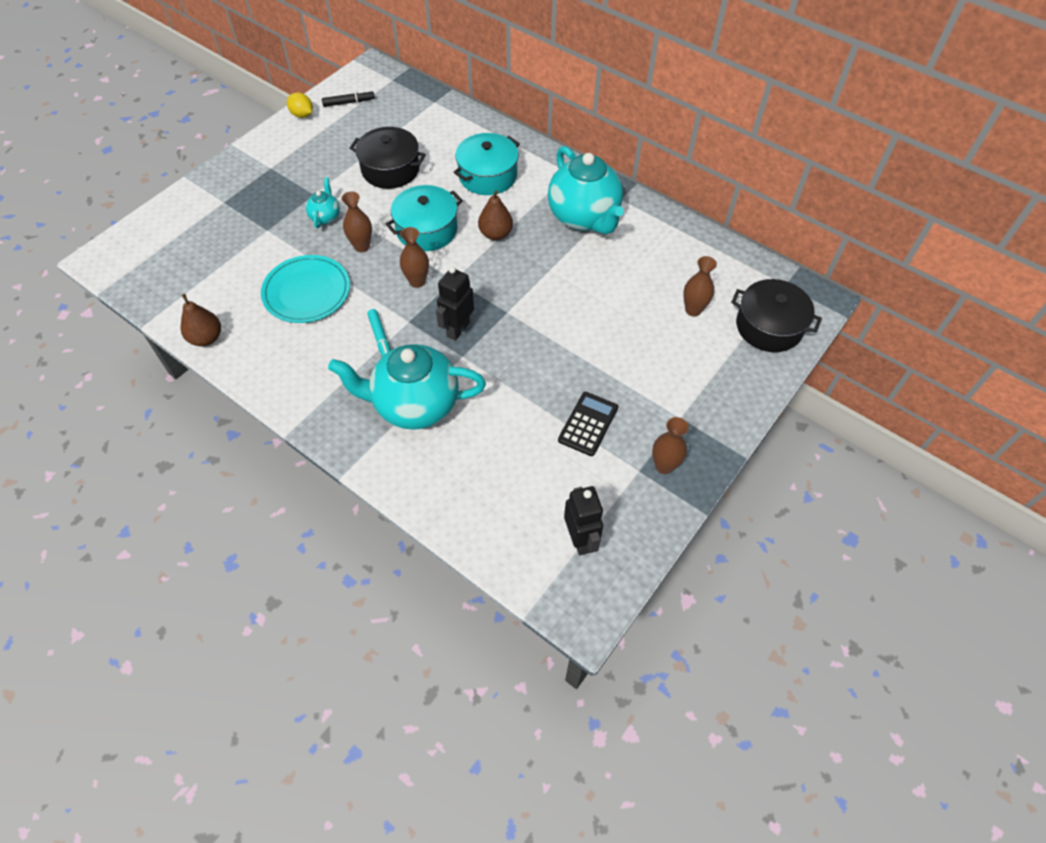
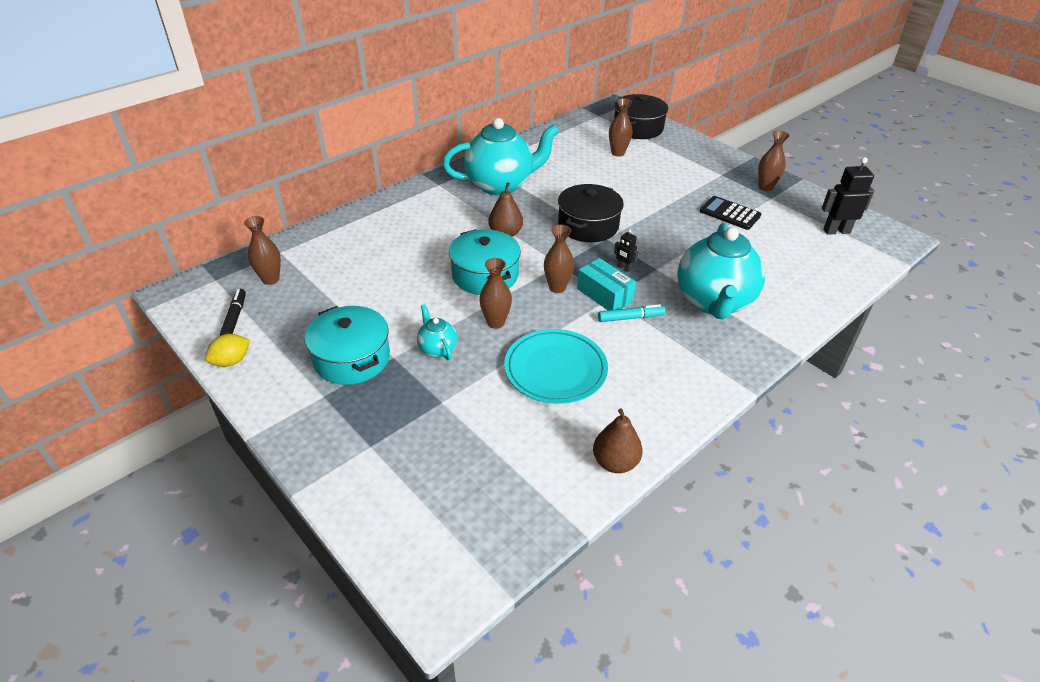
camera: 80 degrees left, 15 degrees down
(325, 217) = (437, 348): turquoise teapot -> turquoise teapot turned 45 degrees clockwise
(390, 169) = (379, 293): black pot -> black pot (588, 225)
(397, 107) = (270, 279): none -> brown vase
(412, 317) = (604, 295): none -> turquoise box
(458, 329) = (624, 268): black robot -> black robot, size x0.53
(487, 176) = (421, 229): turquoise pot -> turquoise pot (352, 358)

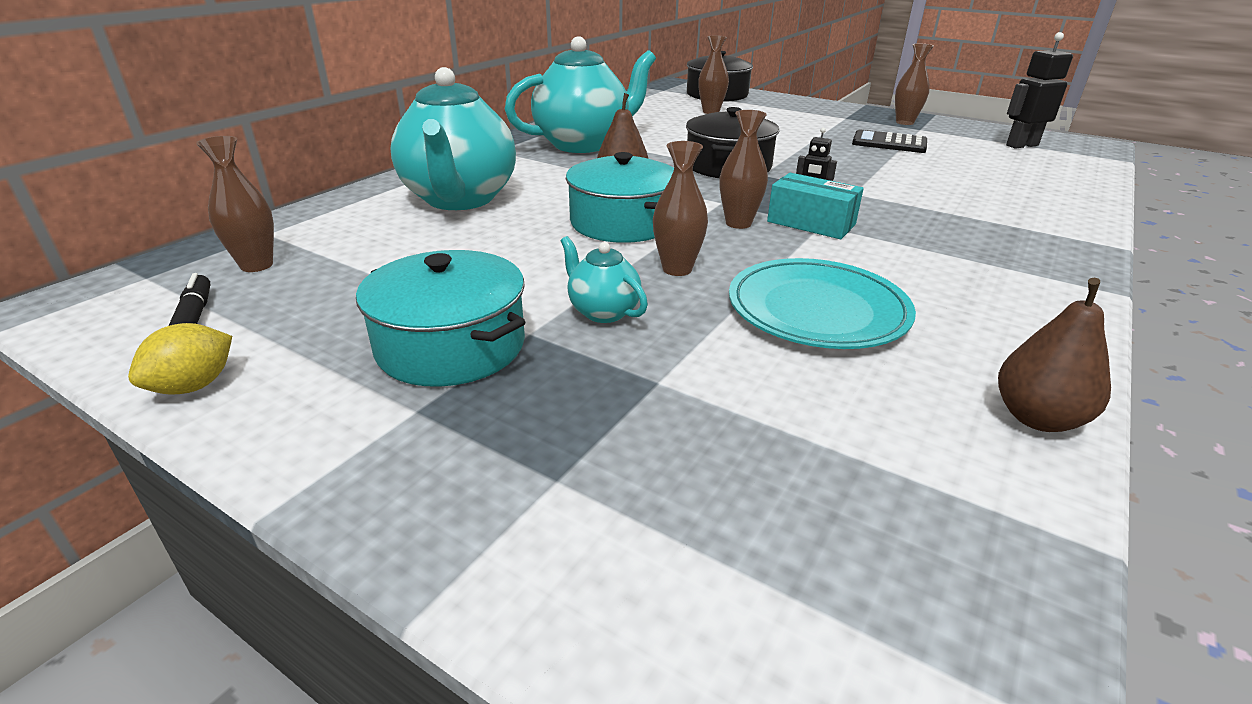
camera: 15 degrees left, 10 degrees down
(630, 318) = (870, 240): turquoise marker -> none
(714, 302) = (959, 213): turquoise teapot -> turquoise teapot (460, 199)

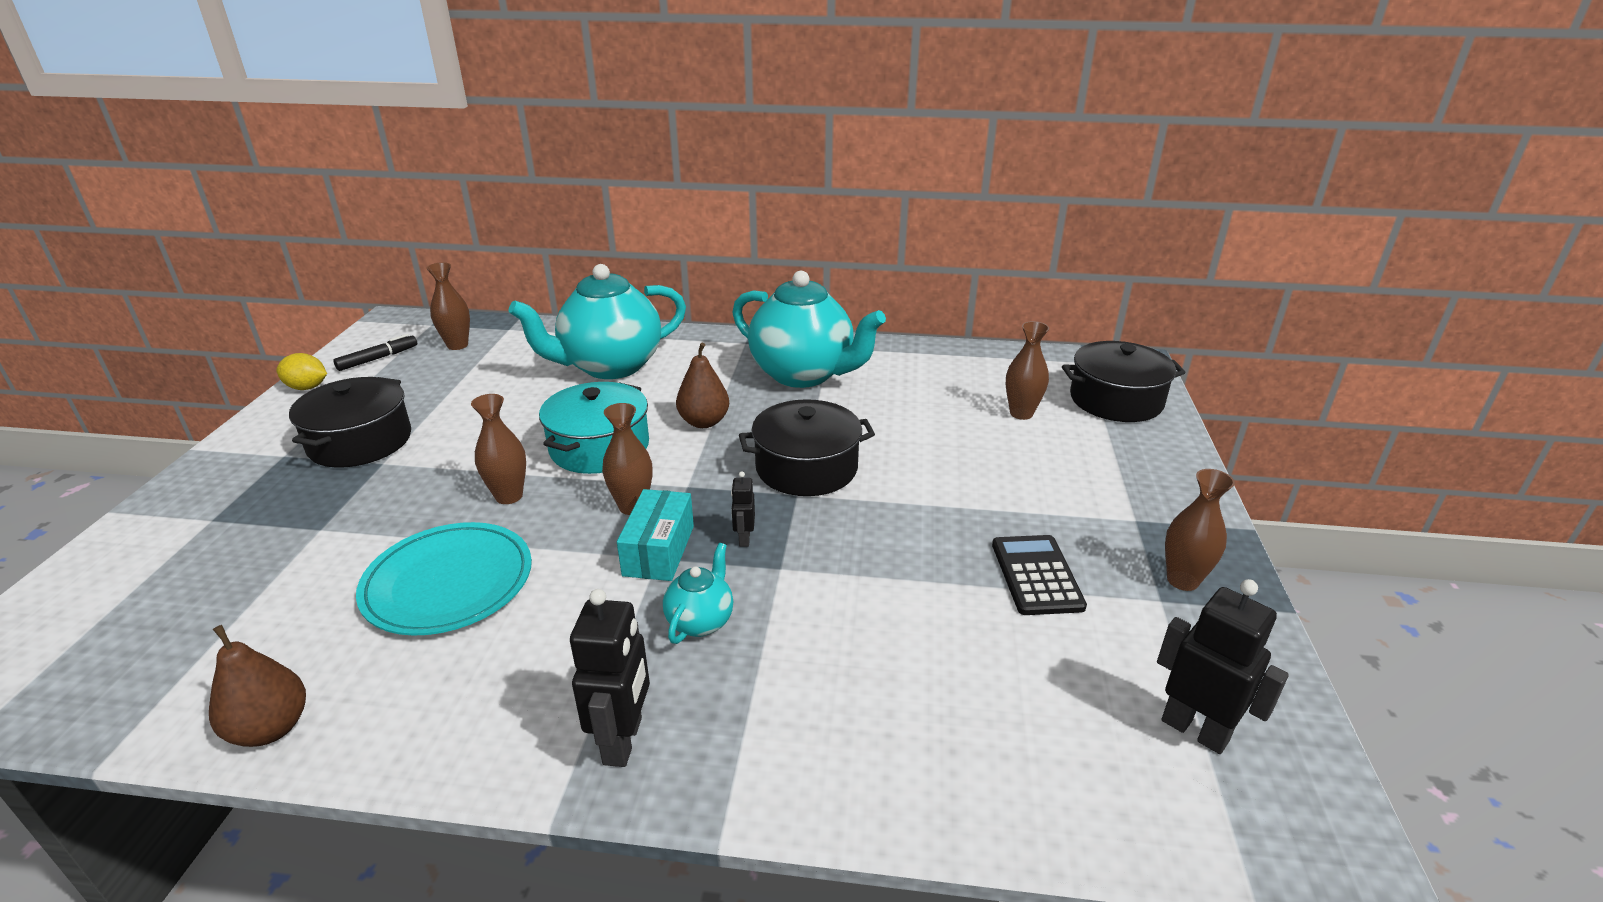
camera: 65 degrees right, 0 degrees up
(451, 346) = (360, 441): turquoise pot -> black pot
(603, 311) = (420, 482): turquoise teapot -> turquoise teapot (700, 621)
(1040, 262) = (624, 741): none -> black robot

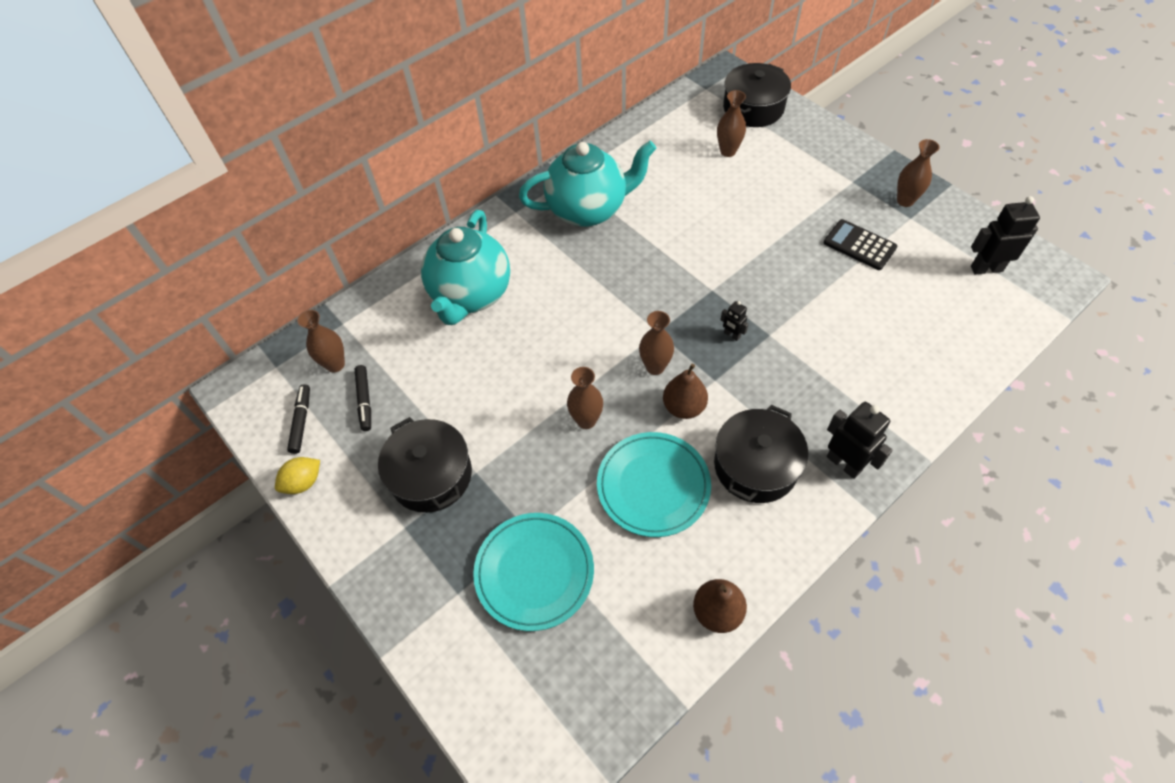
camera: 45 degrees left, 25 degrees up
(265, 555) = (534, 572): none -> turquoise plate
(427, 374) = (365, 400): none -> black marker
(599, 447) = (573, 351): turquoise pot -> none
(659, 550) = (709, 376): turquoise box -> none
(700, 621) = (784, 390): turquoise teapot -> none
(704, 422) = (595, 287): brown pear -> brown pear (684, 407)
(806, 468) = (691, 270): black pot -> black pot (755, 466)

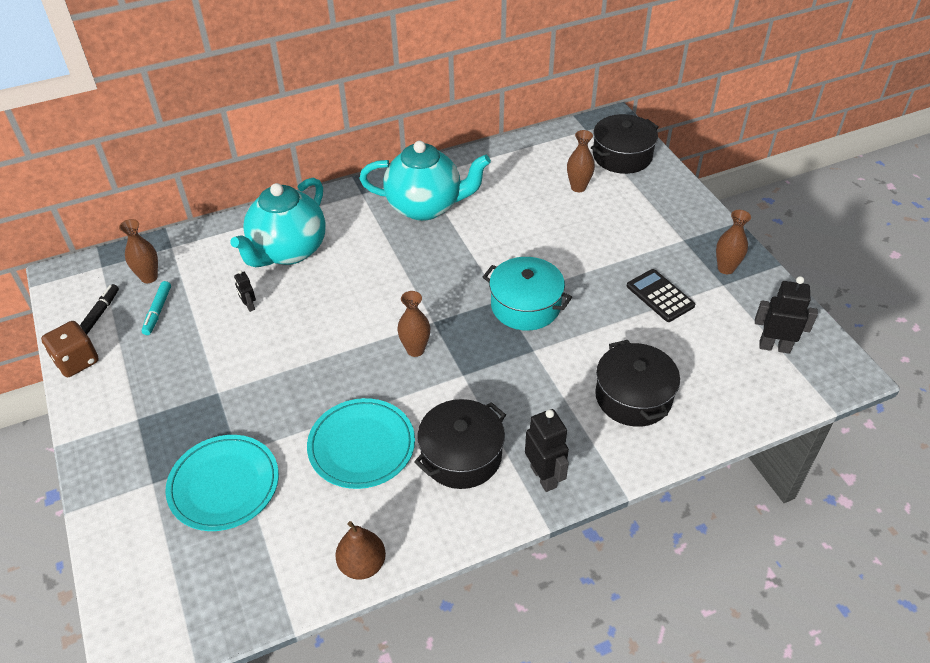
camera: 15 degrees right, 10 degrees down
(303, 482) = (76, 361): yellow lemon -> brown dice
(365, 400) = (157, 311): black marker -> turquoise marker
(431, 475) = (180, 384): black pot -> black pot (633, 396)
(586, 420) = (332, 377): brown vase -> none
(684, 407) = (423, 389): brown pear -> none
(731, 335) = (498, 341): black robot -> black robot (249, 306)
(739, 290) = (525, 305): none -> turquoise pot

